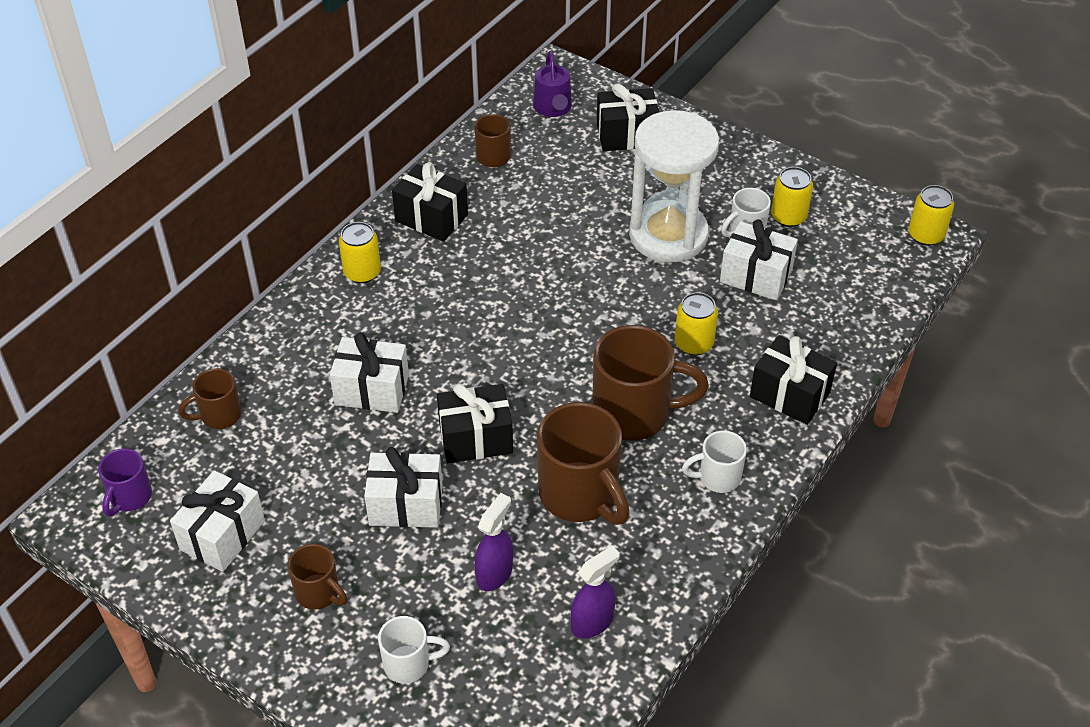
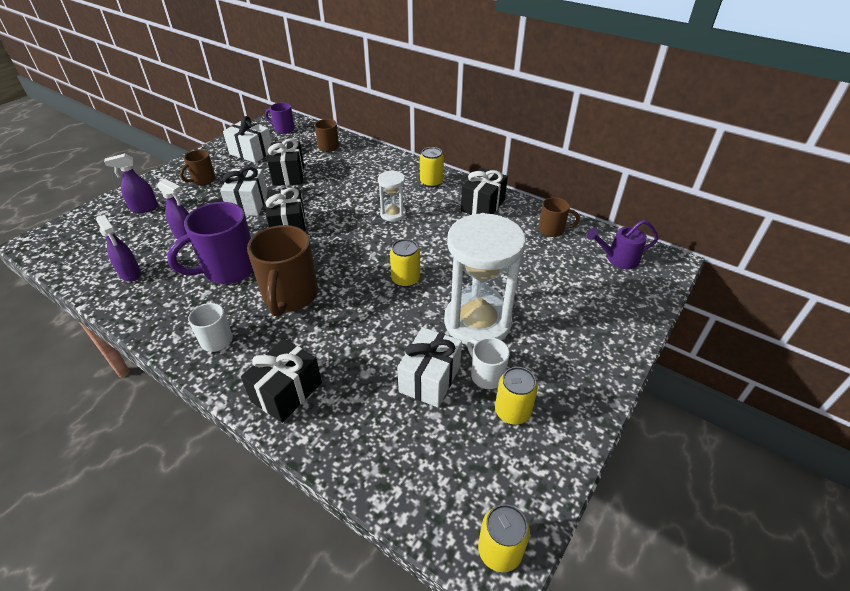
camera: 90 degrees right, 5 degrees down
(372, 390) = (336, 189): white gift -> none
(408, 664) = (144, 208): white mug -> purple spray bottle
(447, 316) = (393, 214): none -> white hourglass
(580, 495) = (228, 269): brown mug -> purple mug
(626, 135) = (599, 300): black gift -> black gift (288, 175)
(694, 343) = (353, 332): yellow can -> yellow can (405, 279)

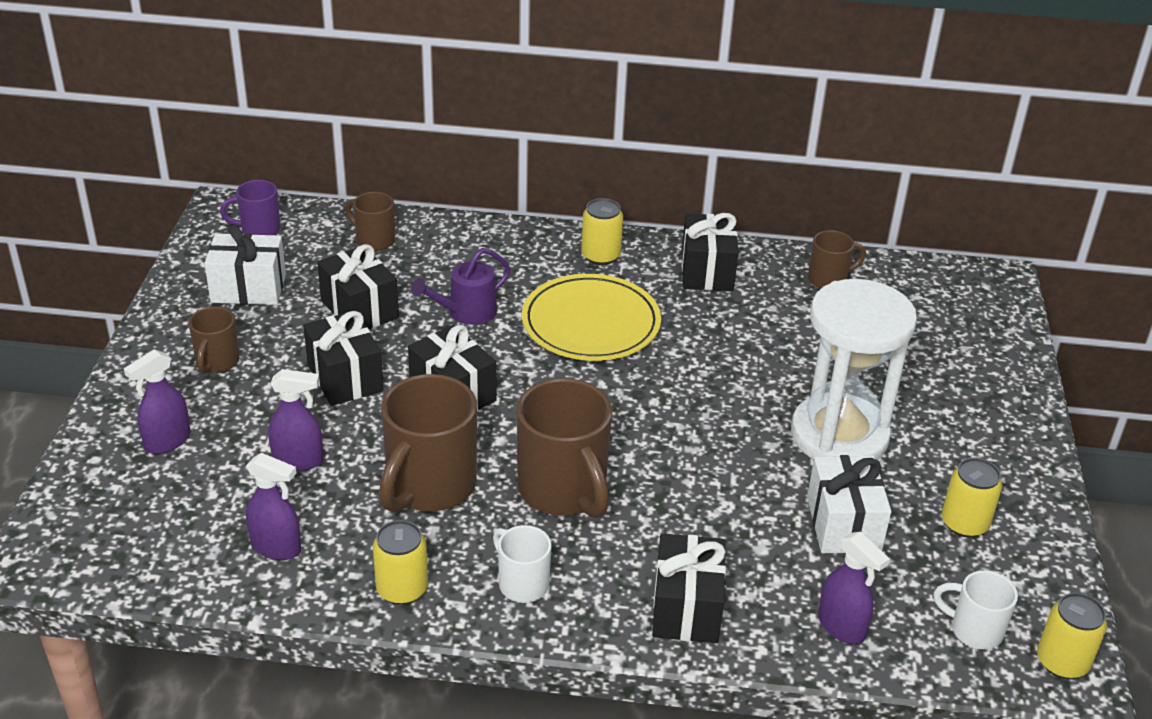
camera: 30 degrees left, 5 degrees down
(228, 269) = (429, 487): purple mug -> brown mug
(248, 204) = (345, 377): white gift -> black gift
(366, 447) = (841, 627): none -> purple spray bottle
(393, 214) = (591, 323): white hourglass -> yellow plate
(405, 279) = (699, 412): yellow can -> yellow can (402, 589)
(486, 375) = (903, 495): white mug -> white mug (974, 630)
(618, 259) = (938, 295): purple watering can -> purple watering can (466, 313)

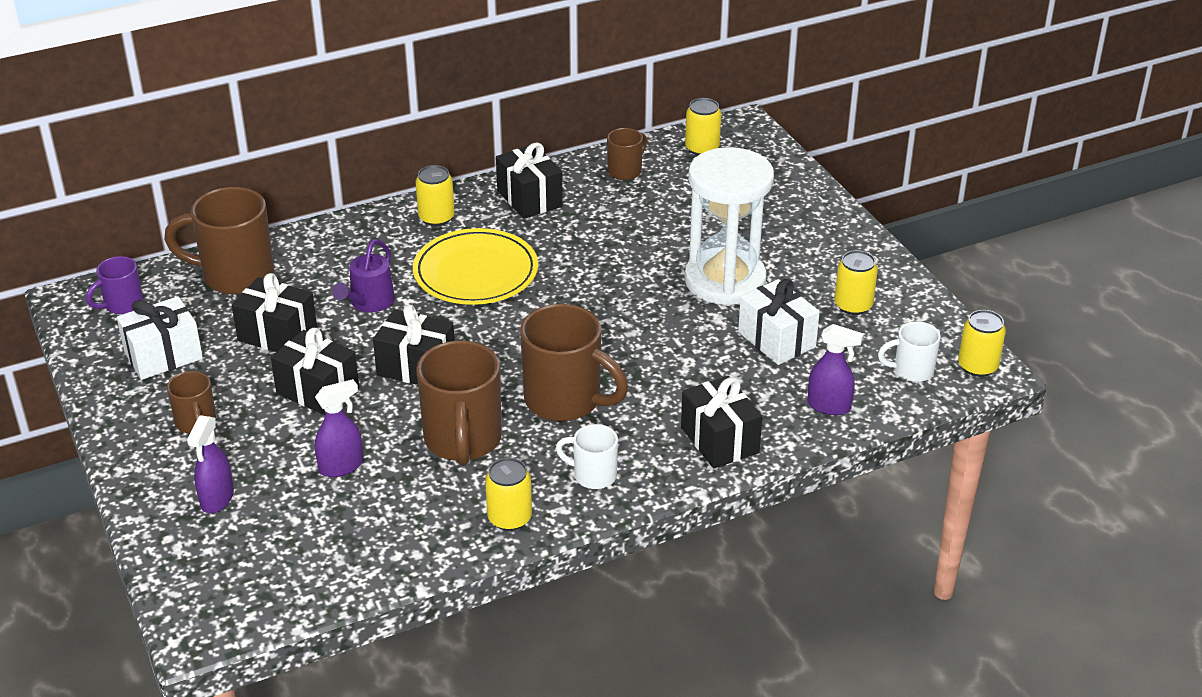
camera: 30 degrees left, 0 degrees up
(276, 547) = (386, 533): purple spray bottle -> none
(374, 240) = (235, 276): brown mug -> brown mug, size x1.88
(931, 286) = (702, 148): none -> yellow can

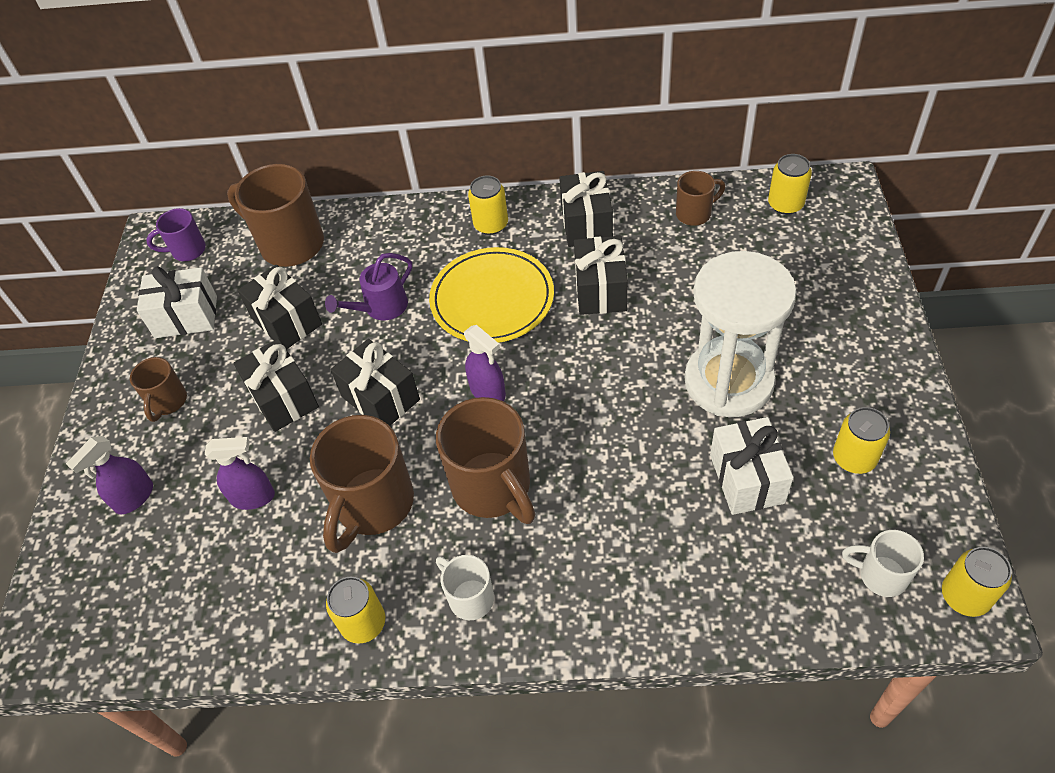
camera: 30 degrees right, 15 degrees up
(719, 440) = (620, 598): black gift -> black gift (600, 290)
(829, 406) = (762, 593): purple spray bottle -> purple spray bottle (488, 392)

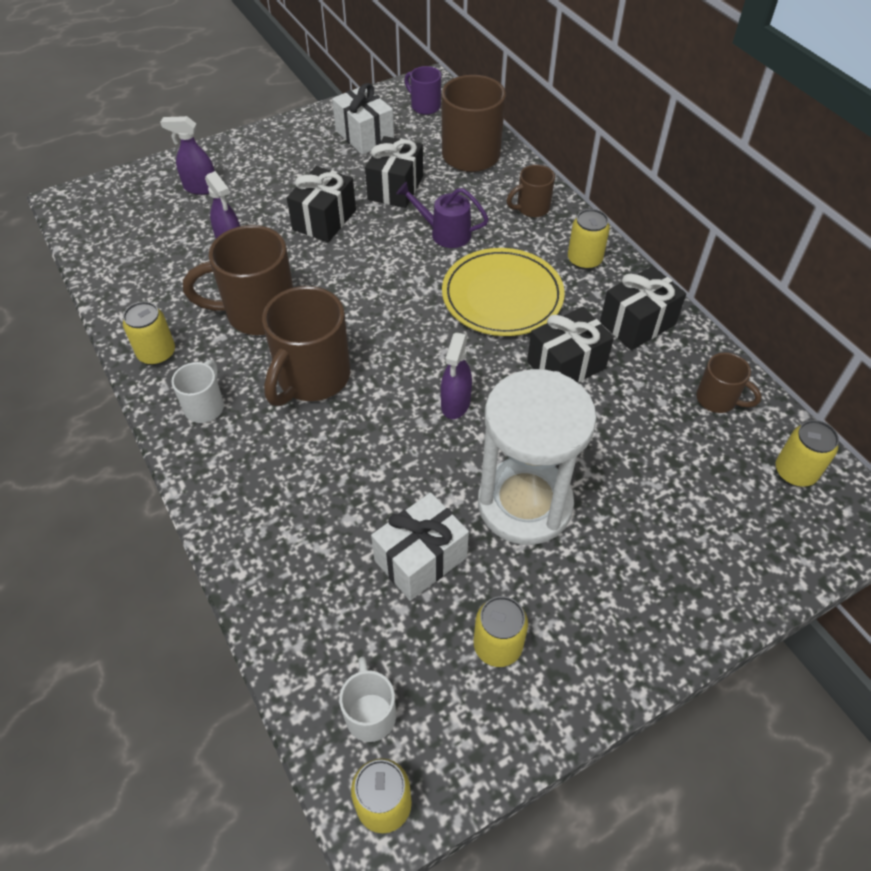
camera: 55 degrees right, 0 degrees up
(168, 402) = (286, 164): brown mug -> brown mug (531, 208)
(380, 398) = (357, 273): black gift -> none
(488, 392) = (403, 335): purple spray bottle -> purple spray bottle (455, 404)

